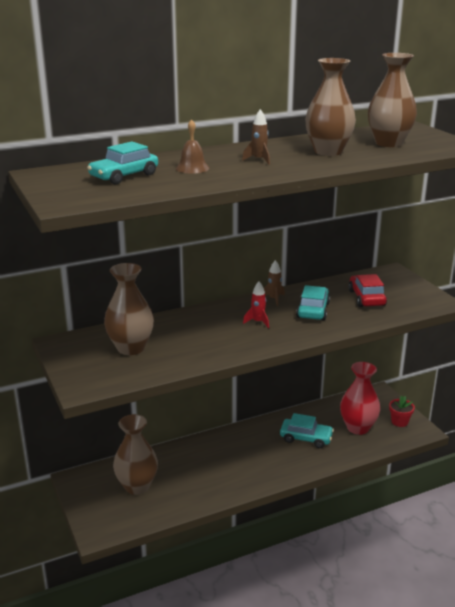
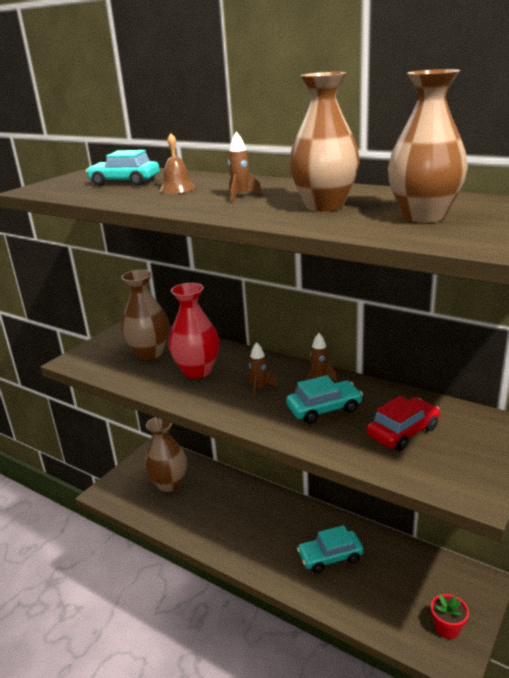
camera: 60 degrees right, 0 degrees up
(258, 322) = (259, 388): red rocket -> brown rocket
(306, 438) = (330, 557): turquoise car -> turquoise car turned 90 degrees clockwise
(358, 428) = (392, 592): red vase -> red vase (197, 371)

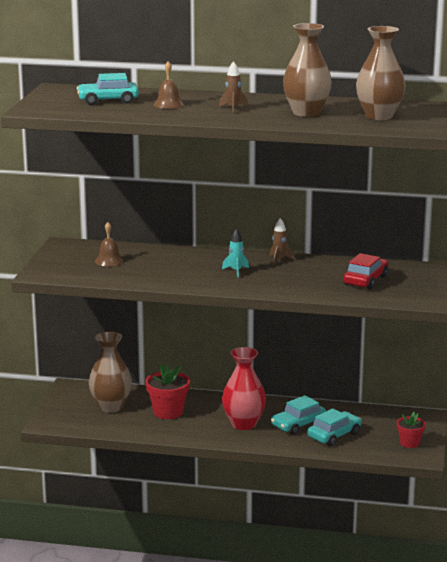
camera: 25 degrees left, 5 degrees down
(149, 353) = (109, 261): brown vase -> brown bell
(197, 371) = (169, 267): red vase -> red vase (243, 424)
(213, 504) = (168, 412): none -> red flower pot
(259, 388) = (236, 271): brown rocket -> turquoise rocket
(324, 409) = (298, 276): turquoise car -> turquoise car (334, 435)

